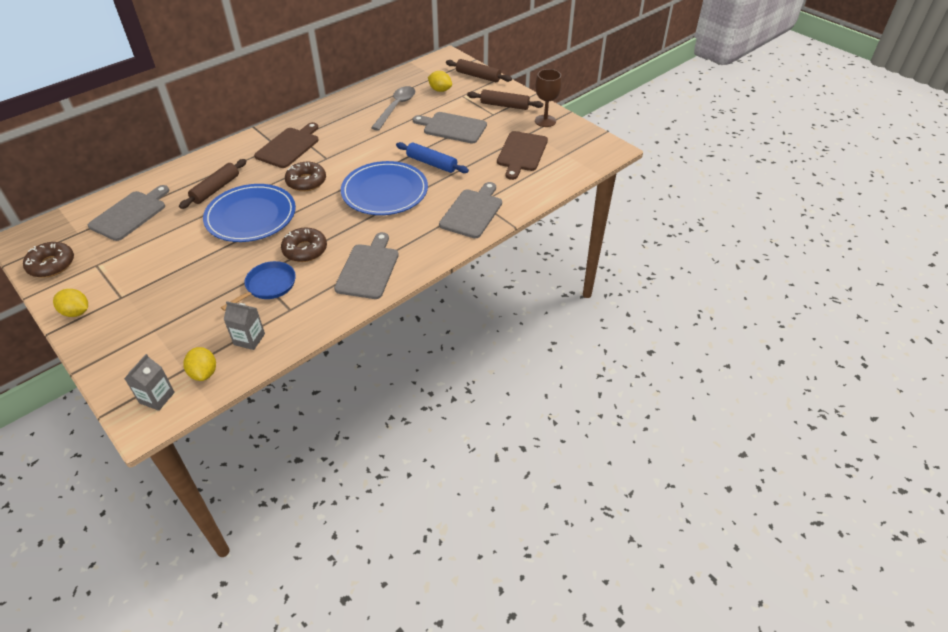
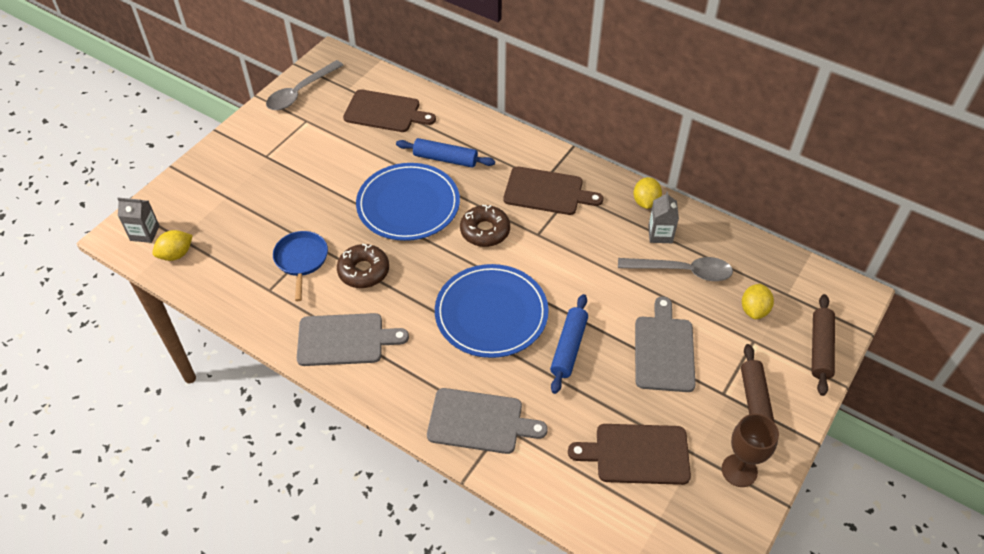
camera: 75 degrees right, 5 degrees up
(51, 265) = (300, 92): brown donut -> grey spoon
(76, 312) = (242, 135): yellow lemon -> yellow lemon (645, 202)
(130, 214) = (385, 112): grey cutting board -> brown cutting board
(215, 189) = (445, 159): brown rolling pin -> blue rolling pin
(249, 339) = (223, 272): grey carton -> grey carton (660, 234)
(268, 285) = (301, 260): blue pan -> blue pan turned 120 degrees counterclockwise

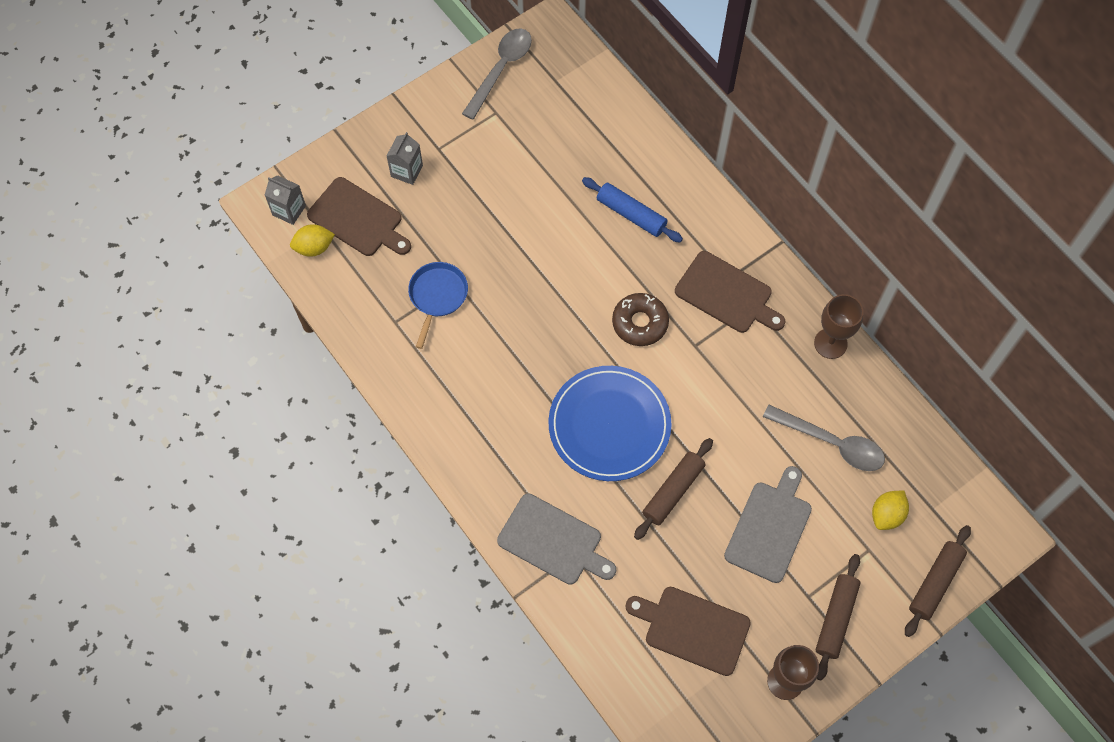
camera: 20 degrees right, 15 degrees up
(300, 92) = (501, 69): grey spoon -> grey spoon turned 150 degrees clockwise
(345, 340) = (452, 406): grey cutting board -> none
(363, 271) = (496, 331): brown donut -> none
(385, 112) = (586, 128): brown cutting board -> brown cutting board (358, 219)
(408, 205) = (570, 262): blue plate -> none
(568, 347) = (673, 491): blue rolling pin -> brown rolling pin
(645, 202) = (830, 343): yellow lemon -> brown goblet
(660, 234) = (828, 389): grey carton -> grey carton (406, 171)

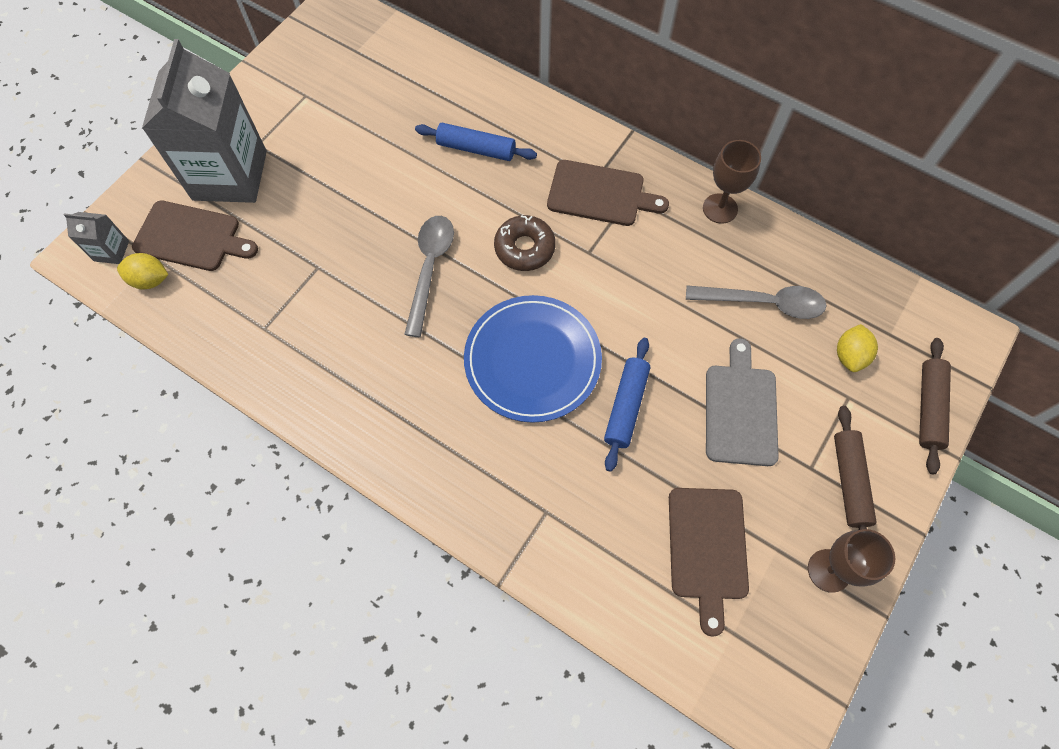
camera: 20 degrees left, 0 degrees up
(314, 247) = (150, 280): yellow lemon -> yellow lemon turned 45 degrees clockwise
(406, 171) = (230, 175): grey carton -> grey carton, size x2.41
(437, 296) = (302, 287): blue pan -> none
(501, 69) = (297, 56): grey spoon -> grey spoon (430, 269)
(553, 541) = (519, 506): grey cutting board -> none
(673, 491) = (625, 406): brown rolling pin -> blue rolling pin
(693, 629) = (707, 548): brown cutting board -> brown cutting board turned 90 degrees counterclockwise

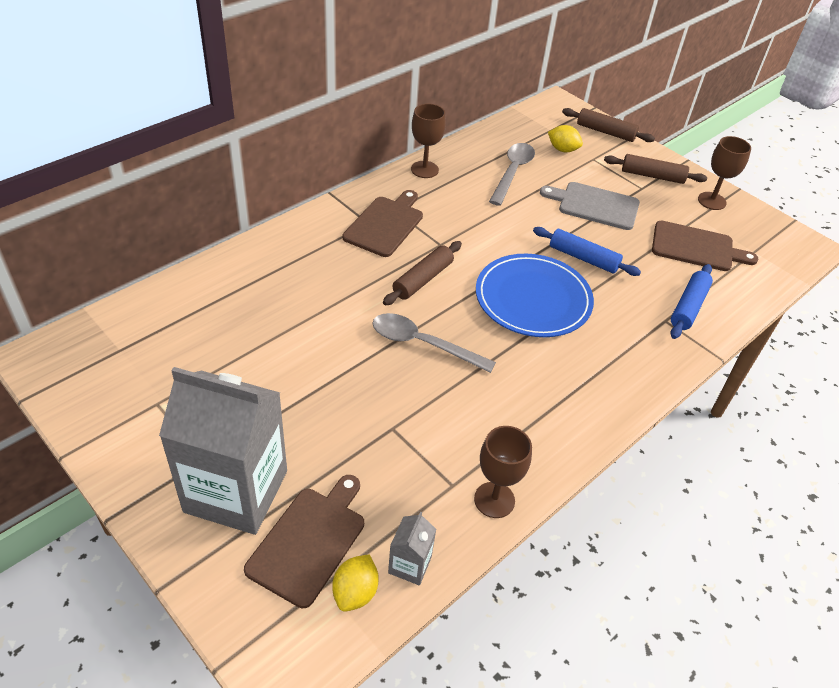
camera: 80 degrees left, 20 degrees down
(111, 251) = (295, 635): grey carton -> grey carton (410, 565)
(254, 365) = (494, 500): none -> brown goblet
(476, 149) = (300, 286): blue rolling pin -> blue rolling pin (688, 307)
(524, 248) = (422, 279): brown donut -> brown rolling pin

